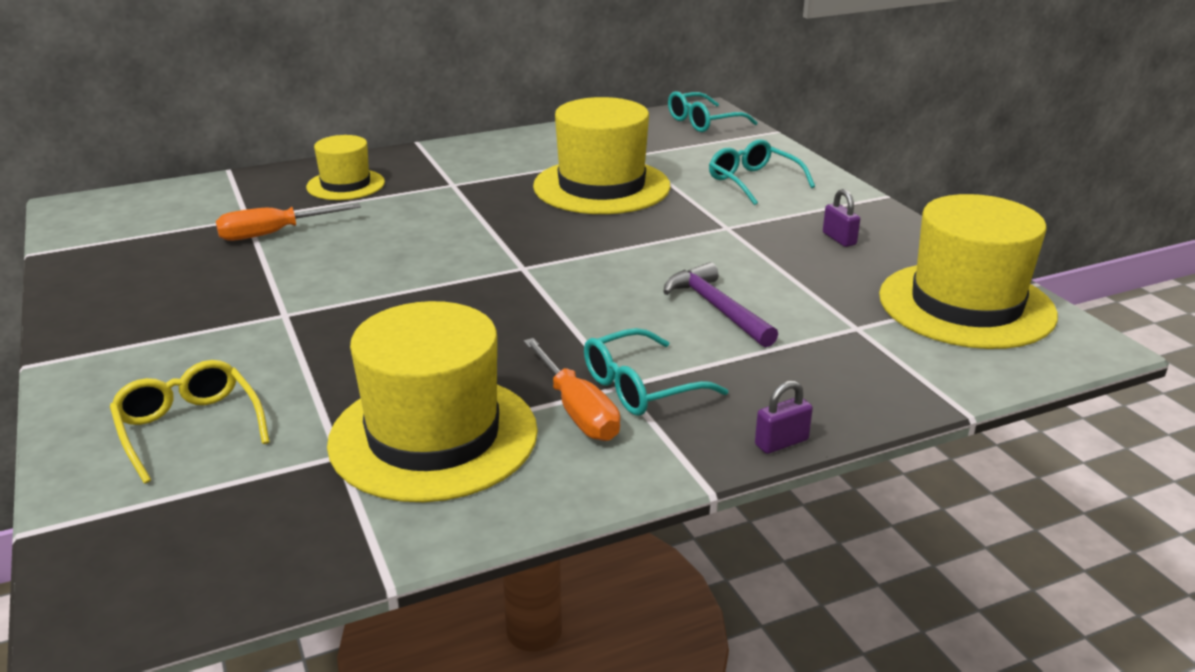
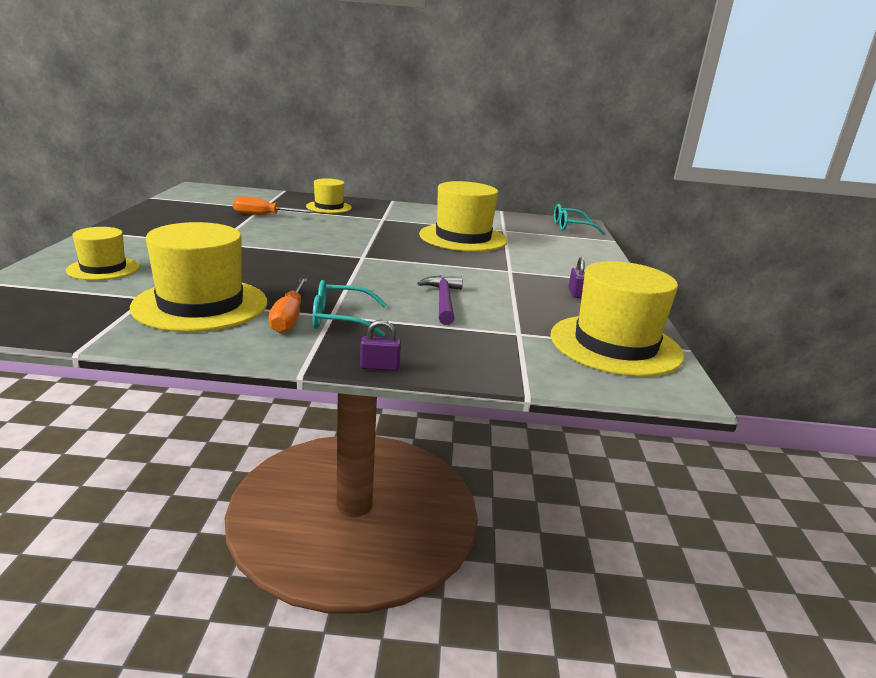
camera: 25 degrees right, 5 degrees down
(189, 428) = (103, 268): yellow glasses -> yellow hat
(753, 181) = (560, 257): turquoise glasses -> none

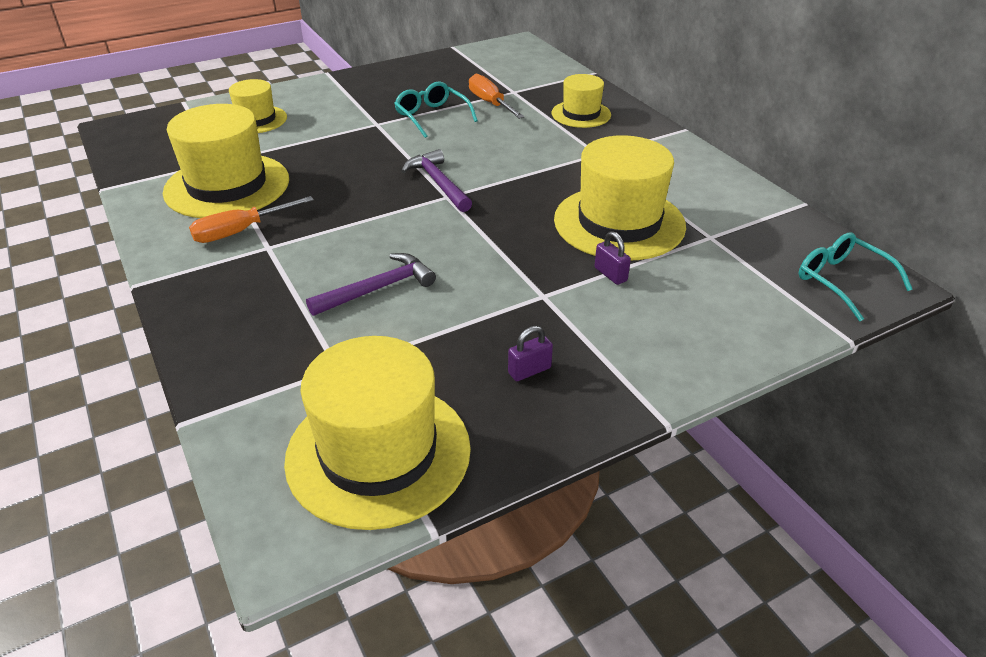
camera: 60 degrees right, 15 degrees up
(340, 253) = (438, 183): none -> purple hammer
(340, 319) = (263, 255): turquoise glasses -> turquoise glasses (432, 116)
(379, 367) = (176, 316): purple padlock -> purple padlock (610, 274)

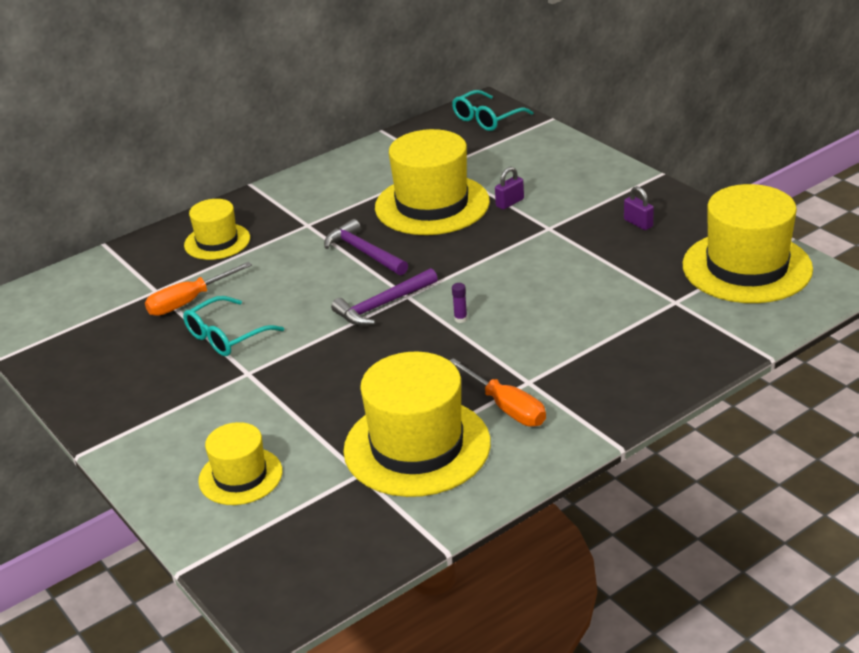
camera: 95 degrees left, 5 degrees down
(378, 288) = (569, 304): purple hammer -> purple hammer (363, 252)
(392, 221) = (460, 319): none -> purple glue stick

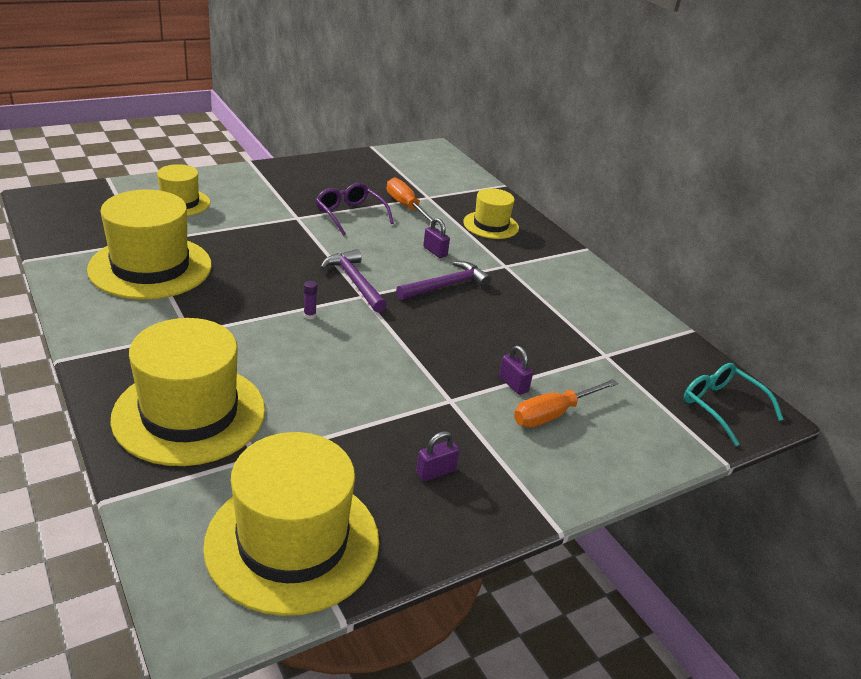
camera: 90 degrees right, 0 degrees up
(226, 336) = (350, 215): turquoise glasses -> purple glasses
(295, 268) = (435, 251): none -> purple padlock
(432, 205) = (523, 335): yellow hat -> yellow hat (189, 414)
(506, 407) = (163, 314): orange screwdriver -> orange screwdriver (553, 414)

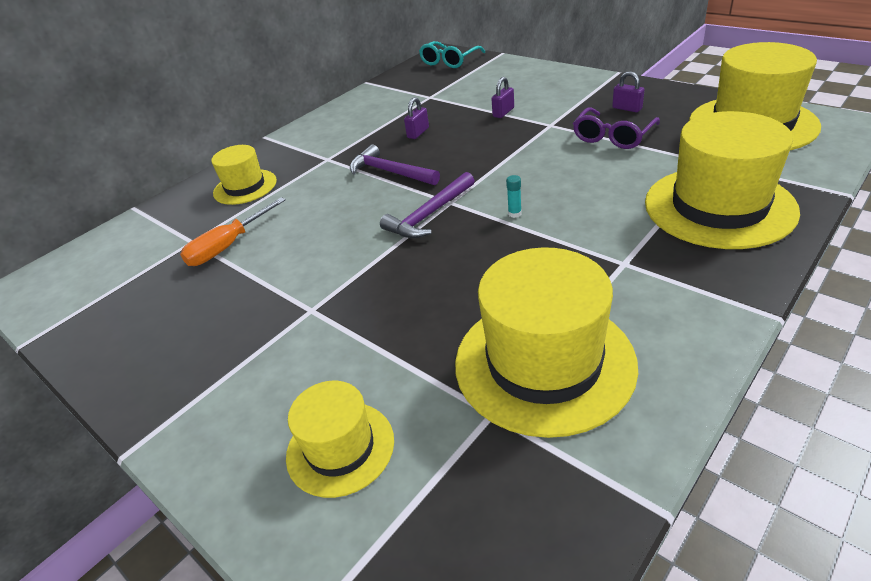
camera: 100 degrees left, 5 degrees up
(309, 315) = (514, 214): purple glue stick -> turquoise glue stick
(350, 215) = (276, 274): purple glasses -> purple glasses (612, 137)
(435, 251) = (328, 196): purple padlock -> purple padlock (418, 133)
(553, 414) = (519, 95): orange screwdriver -> none

